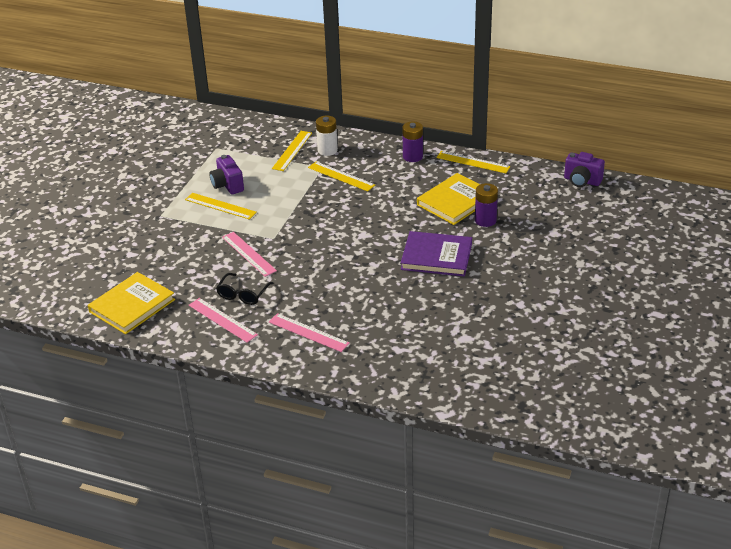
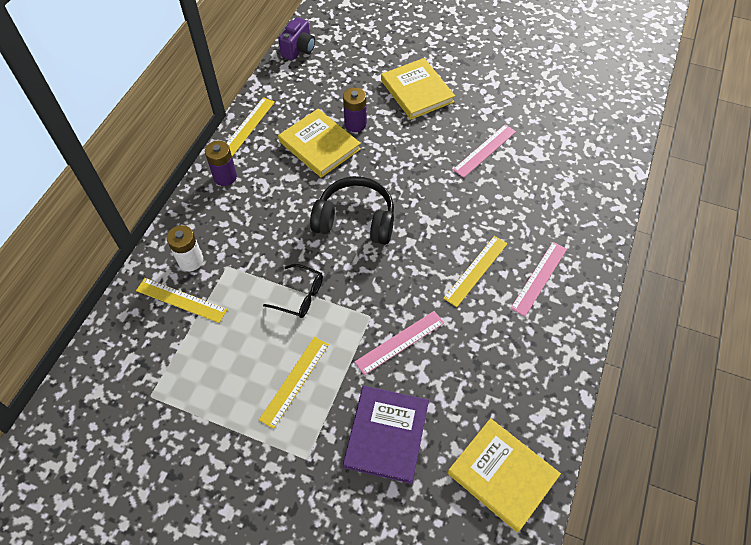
camera: 90 degrees left, 20 degrees up
(222, 320) = (523, 364): pink ruler -> pink ruler (484, 150)
(227, 185) = (248, 375): purple camera -> none
(243, 294) = (477, 345): black glasses -> black glasses (299, 296)
(341, 176) = (251, 246): yellow ruler -> yellow ruler (475, 270)
(370, 226) = (355, 220): none -> black headphones
(436, 257) = (413, 166): purple book -> purple book (386, 435)
(538, 257) = (417, 91): none -> yellow book

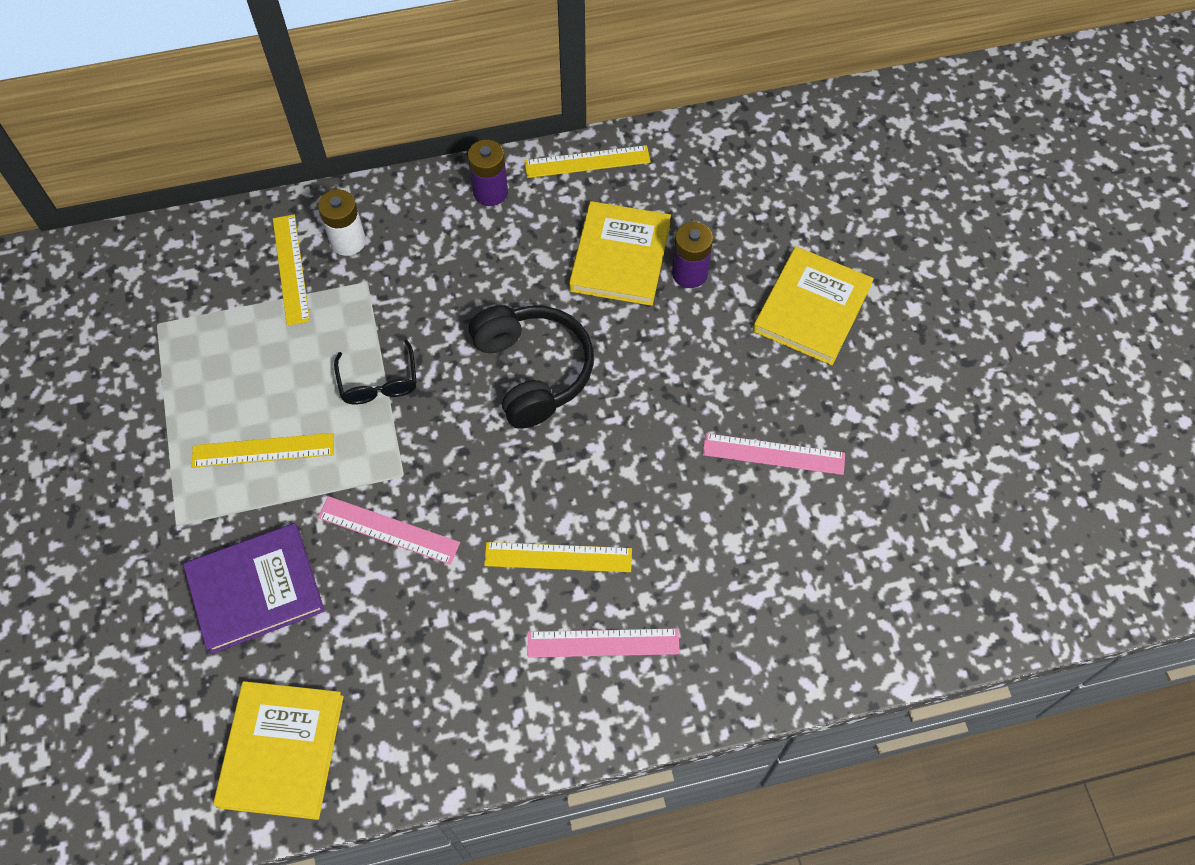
camera: 55 degrees right, 5 degrees up
(299, 49) = (764, 128): purple camera -> none

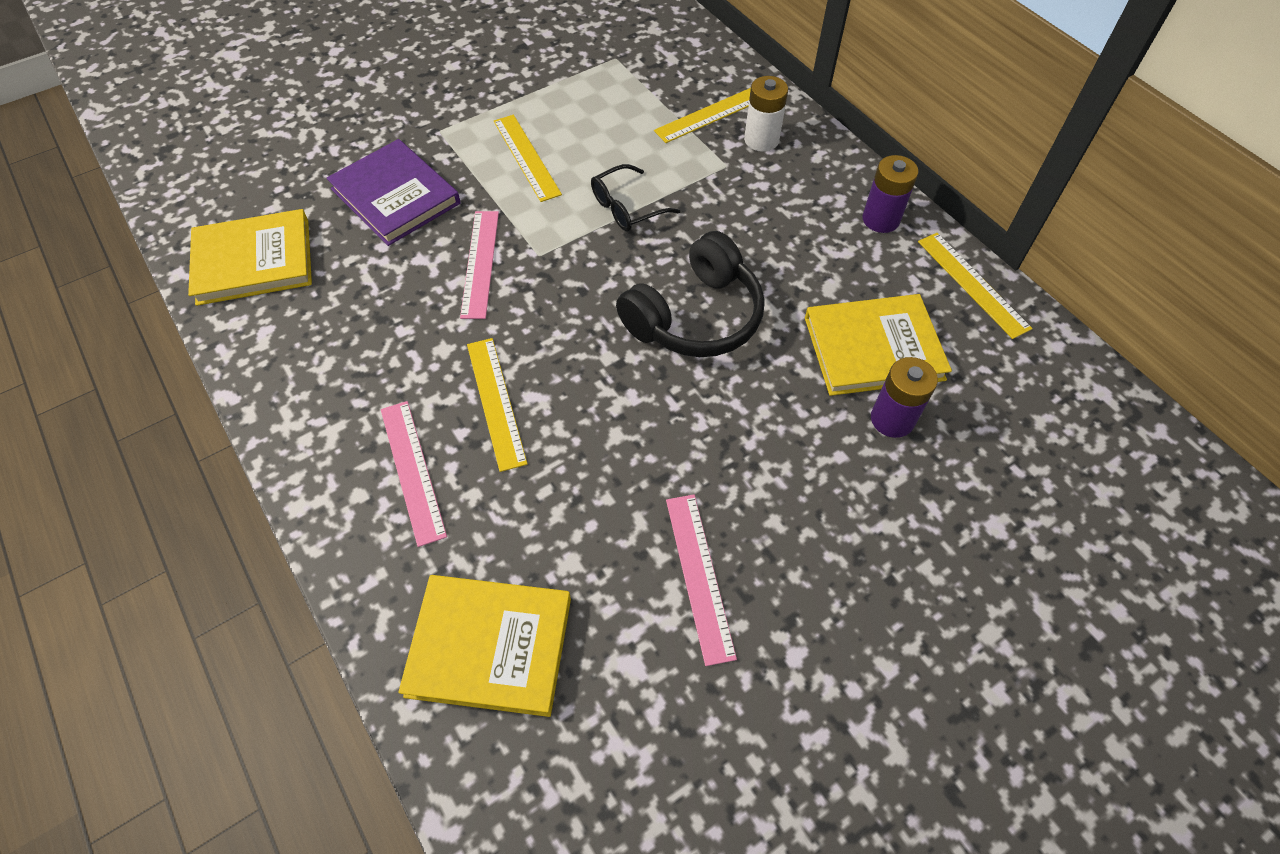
camera: 70 degrees right, 5 degrees down
(812, 308) = (921, 564): yellow book -> yellow book (489, 646)

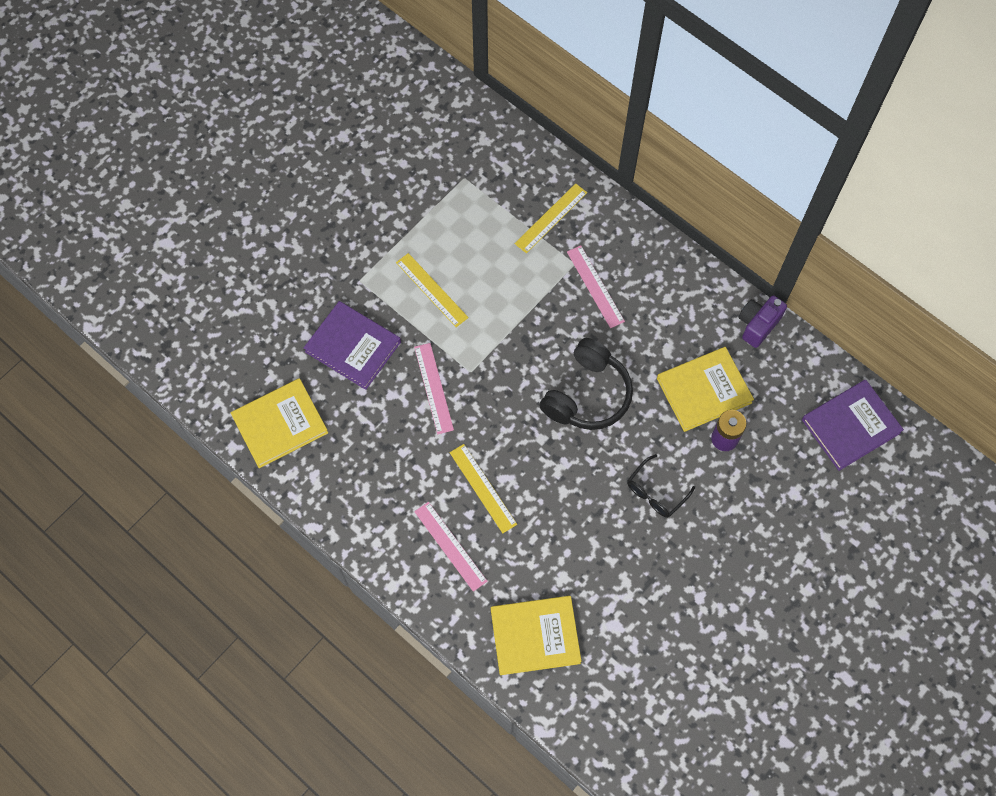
camera: 15 degrees left, 10 degrees up
(627, 207) = (517, 317): black glasses -> black glasses (656, 492)
(699, 576) = (637, 566): pink ruler -> pink ruler (595, 286)
(761, 140) = (593, 234): white battery -> none
(881, 219) = (689, 286): purple battery -> none
(973, 284) = (757, 325): yellow ruler -> purple camera
(1106, 448) = (850, 426): none -> purple book

